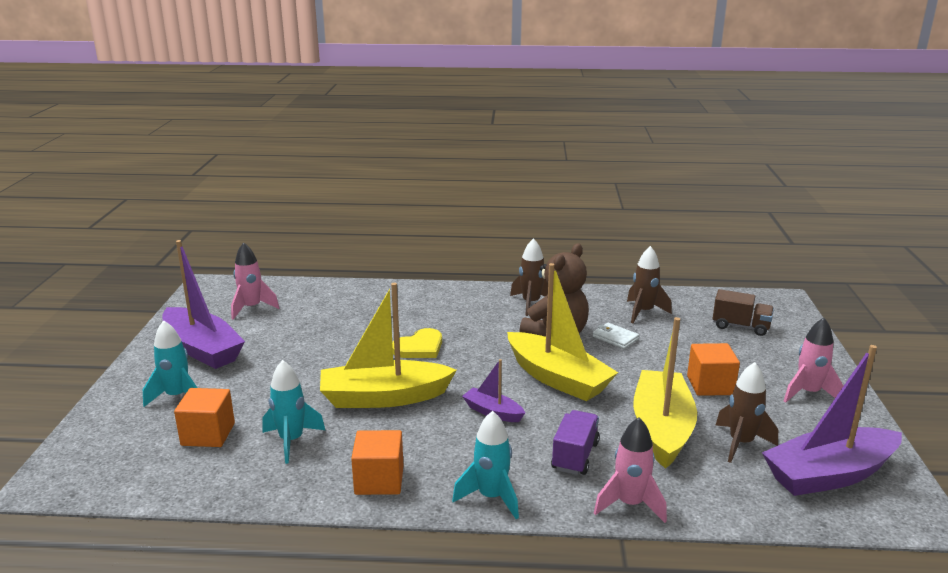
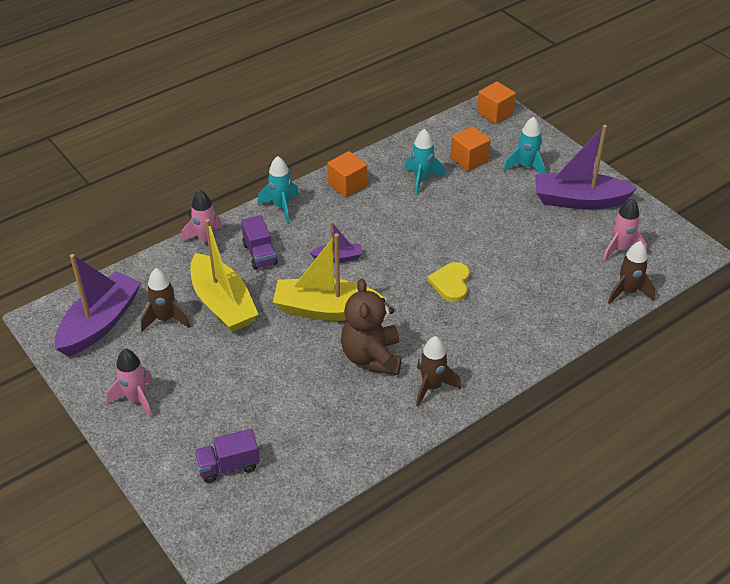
camera: 140 degrees right, 20 degrees up
(384, 397) = (414, 231): yellow boat -> none
(615, 338) = (322, 381): white wallet -> none
(643, 312) = (327, 435): brown rocket -> brown rocket (627, 292)
(710, 385) = (214, 366): orange cube -> orange cube (495, 113)
(740, 326) = (228, 466): brown truck -> purple truck

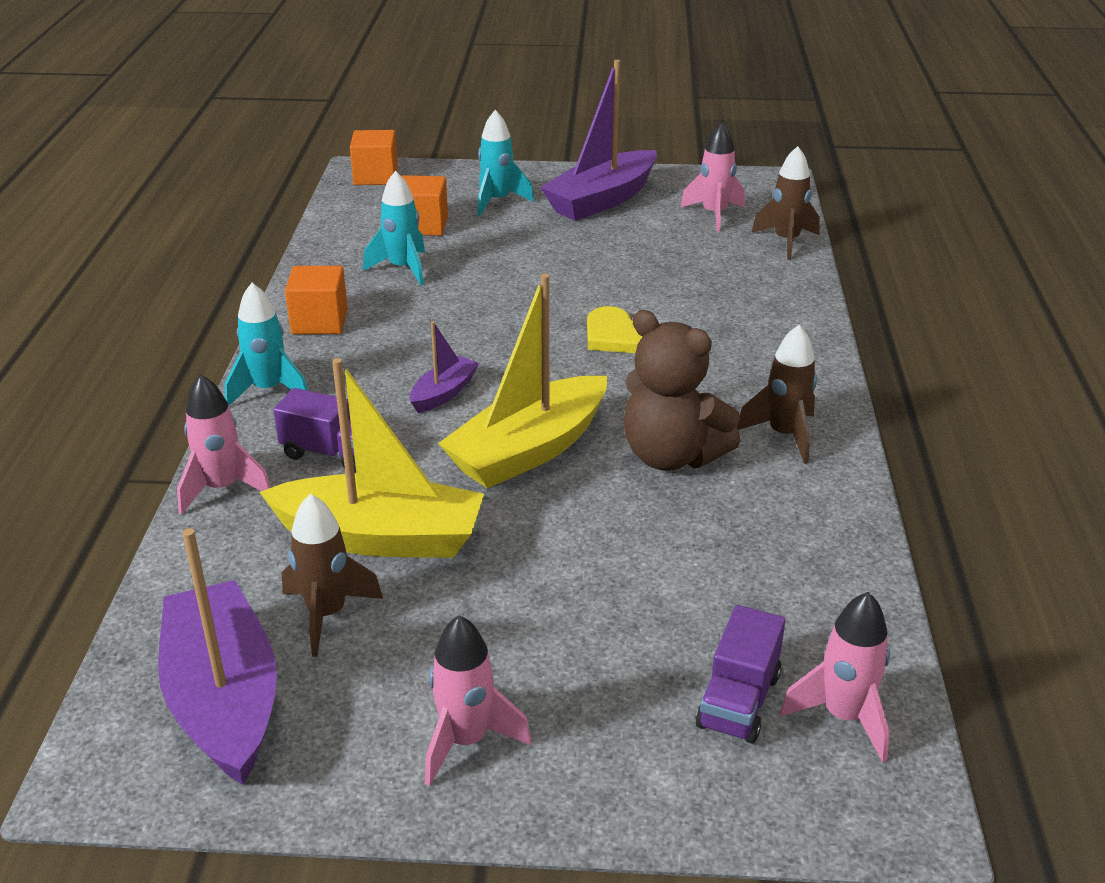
camera: 50 degrees left, 10 degrees down
(249, 504) = (843, 717): none -> pink rocket

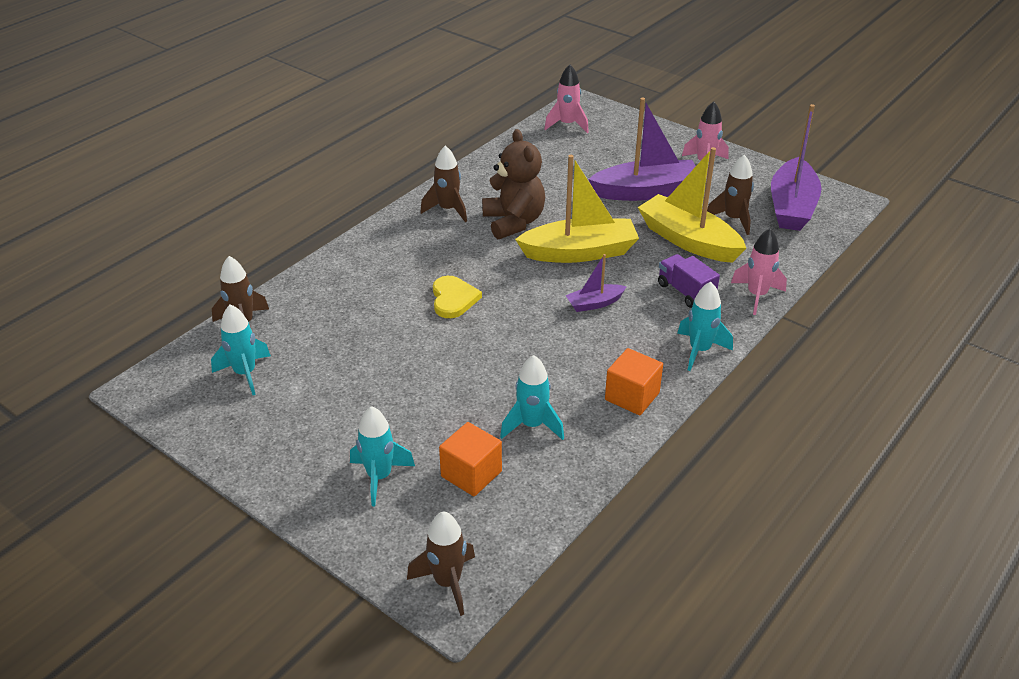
camera: 145 degrees left, 5 degrees up
(376, 176) = (447, 582): orange cube -> brown rocket
(602, 200) = (297, 434): purple boat -> purple boat (646, 191)
(714, 215) = (245, 374): pink rocket -> turquoise rocket
(738, 701) = (597, 140): purple truck -> none

